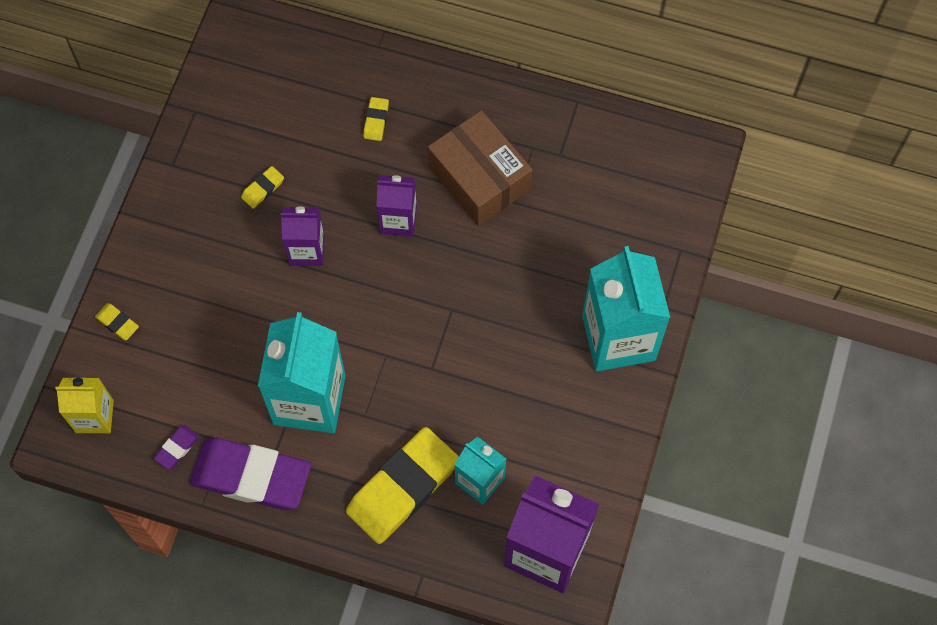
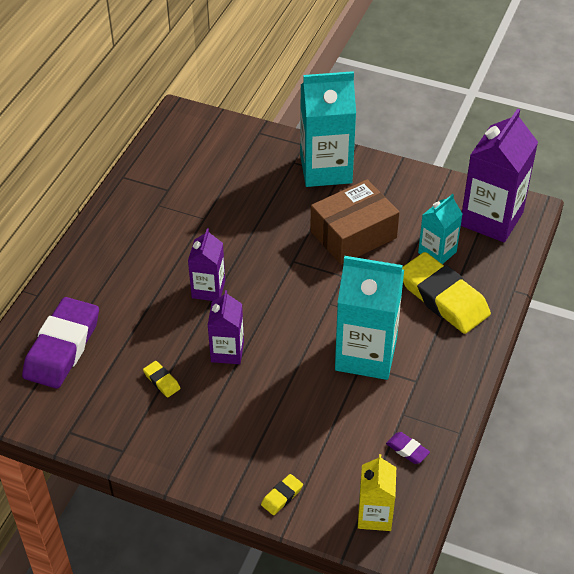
camera: 85 degrees left, 20 degrees down
(251, 476) = (433, 396): purple eraser -> purple eraser (62, 347)
(376, 120) = (111, 299): yellow eraser -> none
(479, 178) = (179, 237): brown box -> brown box (353, 234)

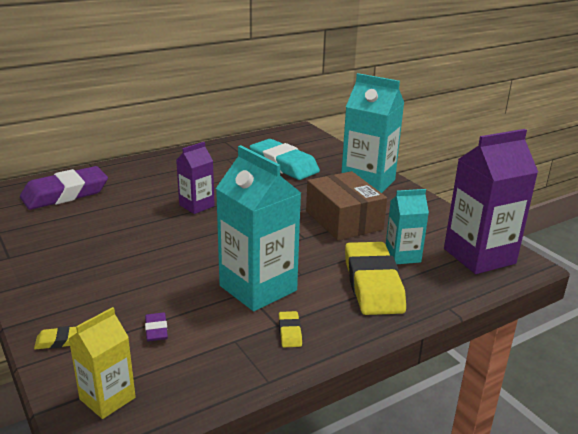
camera: 35 degrees right, 20 degrees down
(162, 381) = (93, 235): yellow eraser -> yellow eraser (290, 332)
(223, 184) = (283, 165): none -> turquoise eraser
(227, 351) = (159, 240): purple carton -> none
(353, 234) = (343, 220): brown box -> brown box turned 60 degrees clockwise
(407, 450) = (203, 367): purple eraser -> purple eraser (156, 330)

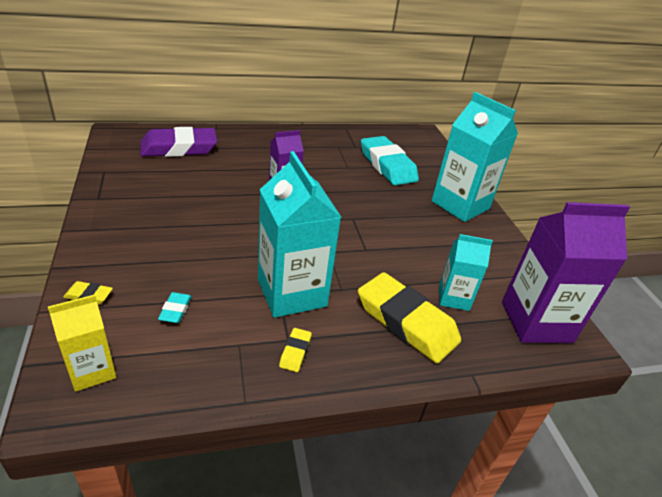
camera: 15 degrees right, 10 degrees up
(156, 330) = (175, 310): purple eraser -> turquoise eraser
(343, 220) = (414, 240): brown box -> none
(373, 284) = (406, 322): yellow eraser -> yellow eraser turned 60 degrees counterclockwise

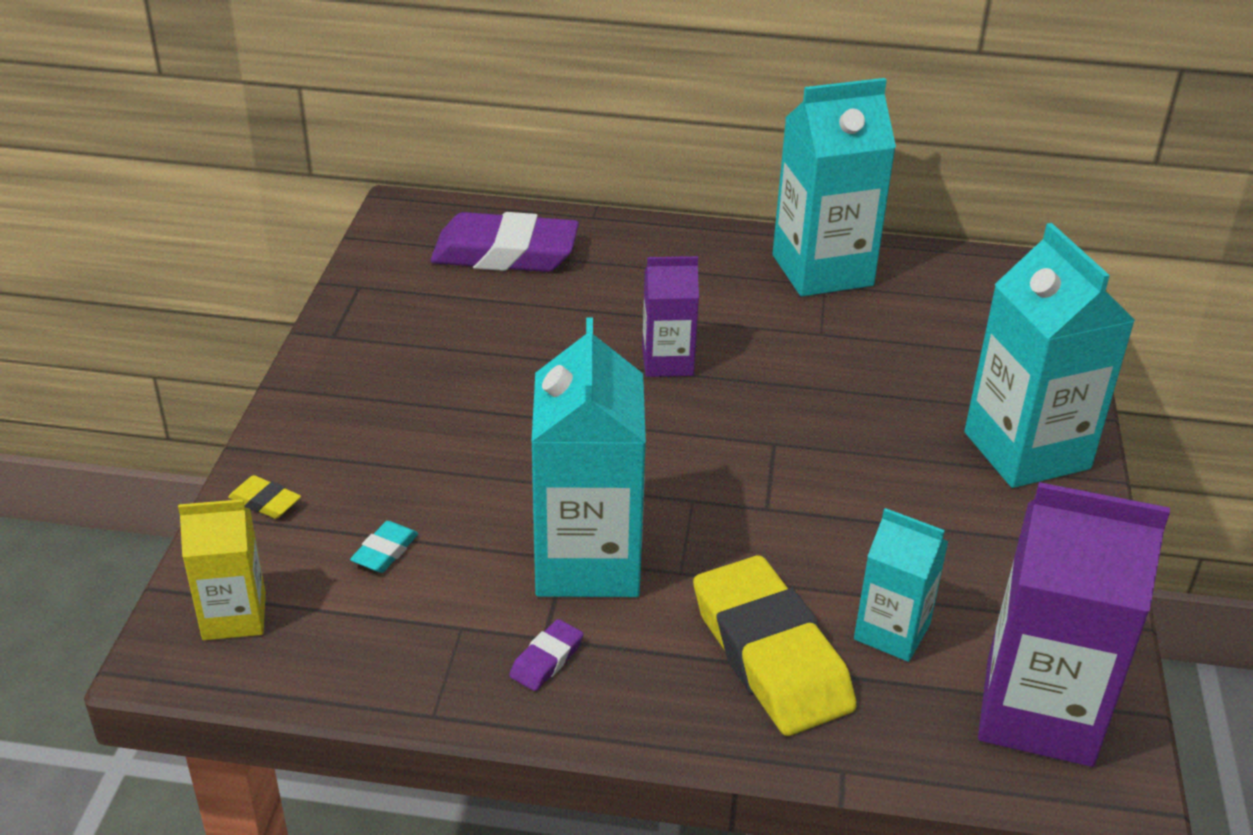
camera: 25 degrees right, 0 degrees up
(295, 352) = (546, 659): yellow eraser -> purple eraser
(334, 141) = (822, 270): none -> turquoise carton
(387, 165) = (911, 340): turquoise eraser -> none

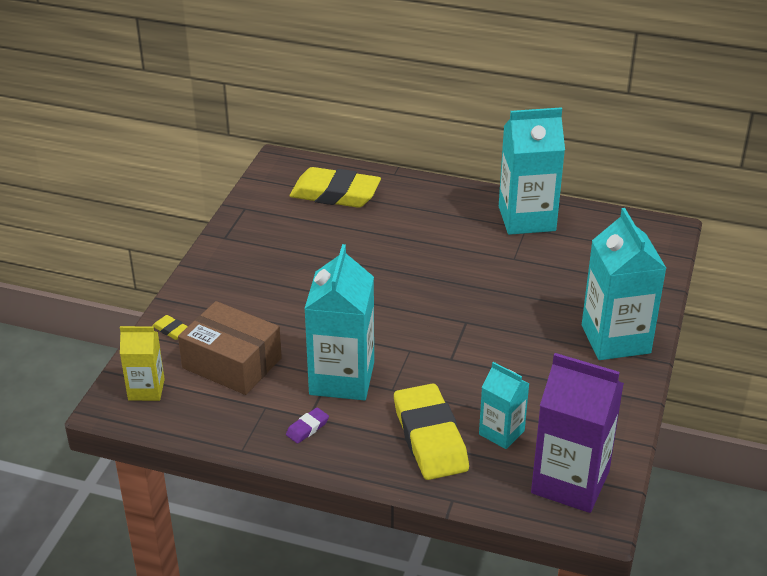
camera: 10 degrees right, 0 degrees up
(385, 551) = (232, 363): turquoise eraser -> brown box
(505, 253) = (335, 194): purple eraser -> yellow eraser
(667, 362) = (416, 269): purple carton -> none

